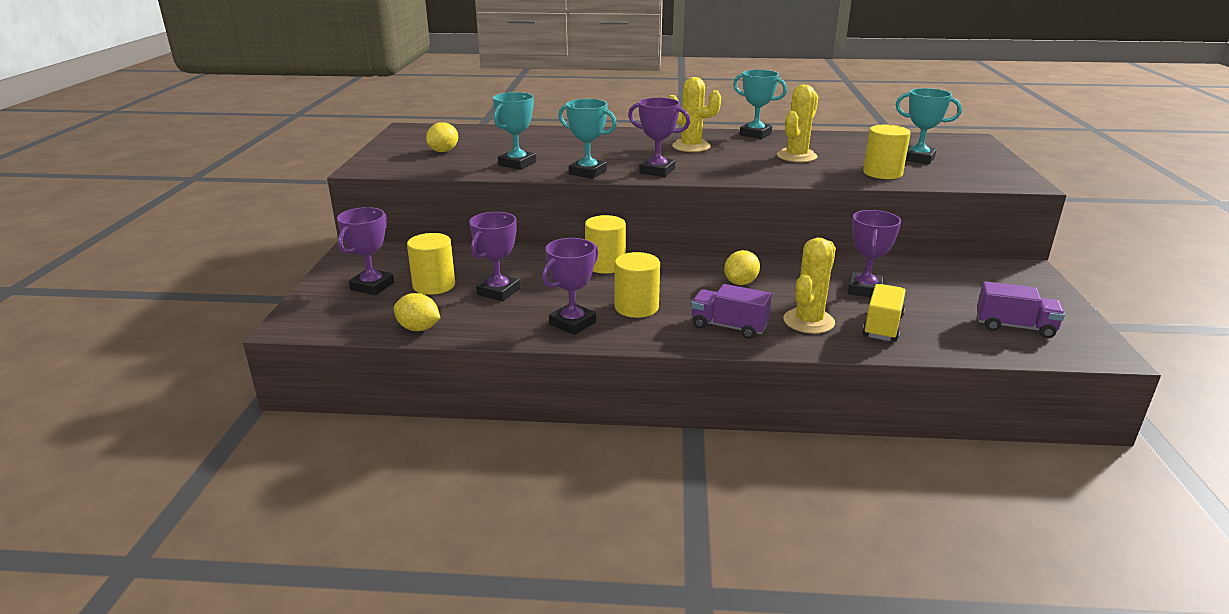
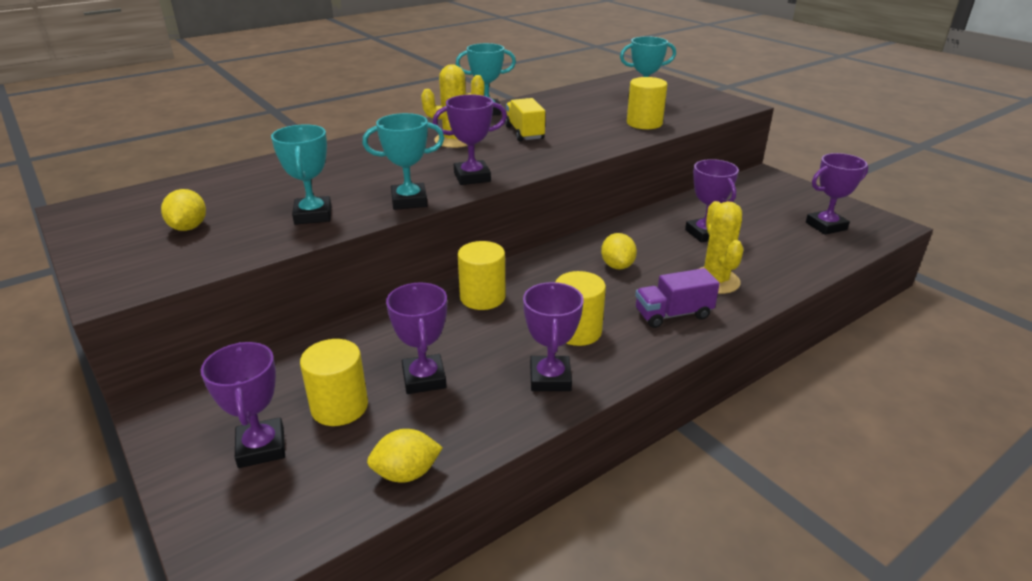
camera: 40 degrees left, 5 degrees up
(796, 156) = (558, 125): yellow cactus -> none
(882, 326) = (762, 262): yellow truck -> yellow truck (524, 133)
(1014, 327) = (826, 226): purple truck -> purple trophy

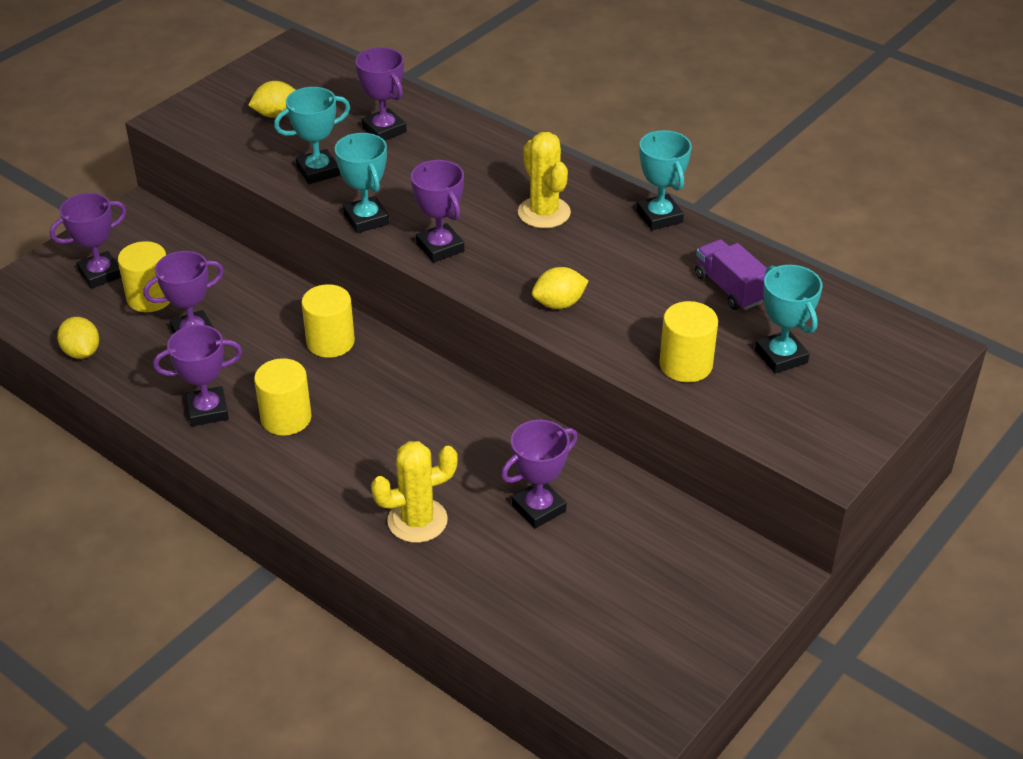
camera: 75 degrees right, 10 degrees up
(524, 133) = (594, 262): yellow truck -> none
(617, 266) = (427, 434): yellow lemon -> yellow lemon (559, 304)
(673, 314) = (335, 487): purple truck -> purple truck (729, 288)
(826, 226) = (613, 640): purple trophy -> purple trophy (384, 130)

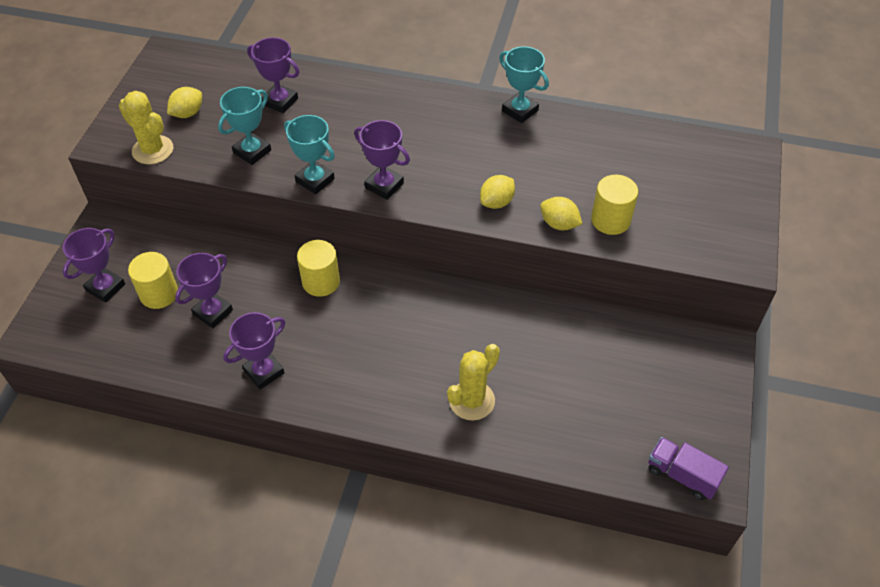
camera: 25 degrees left, 10 degrees up
(82, 352) = (133, 360): yellow lemon -> yellow lemon (559, 224)
(286, 418) = (327, 356): yellow cylinder -> none
(538, 508) = (547, 358): purple trophy -> none
(544, 213) = (439, 133): yellow cactus -> yellow cactus (153, 150)
(729, 288) = (601, 151): purple truck -> purple truck (682, 475)
(781, 356) = (666, 192): turquoise trophy -> none

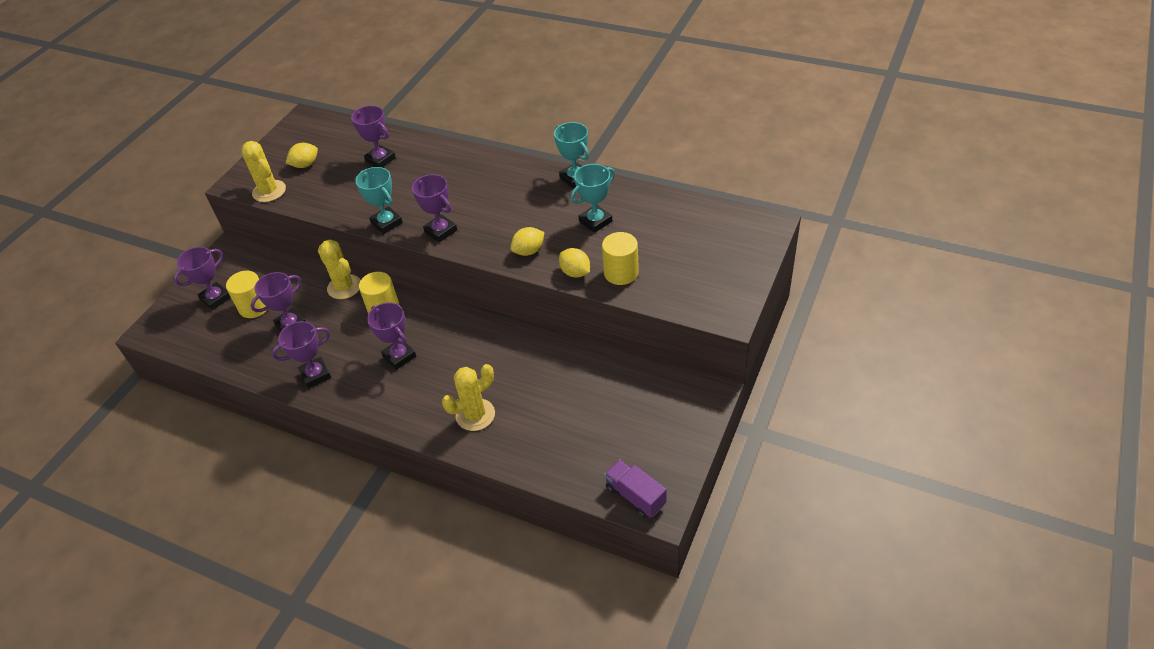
camera: 15 degrees right, 5 degrees down
(252, 151) = (345, 197): turquoise trophy -> turquoise trophy (595, 221)
(264, 259) = (344, 287): none -> yellow cactus
(359, 338) = (399, 356): none -> purple trophy

